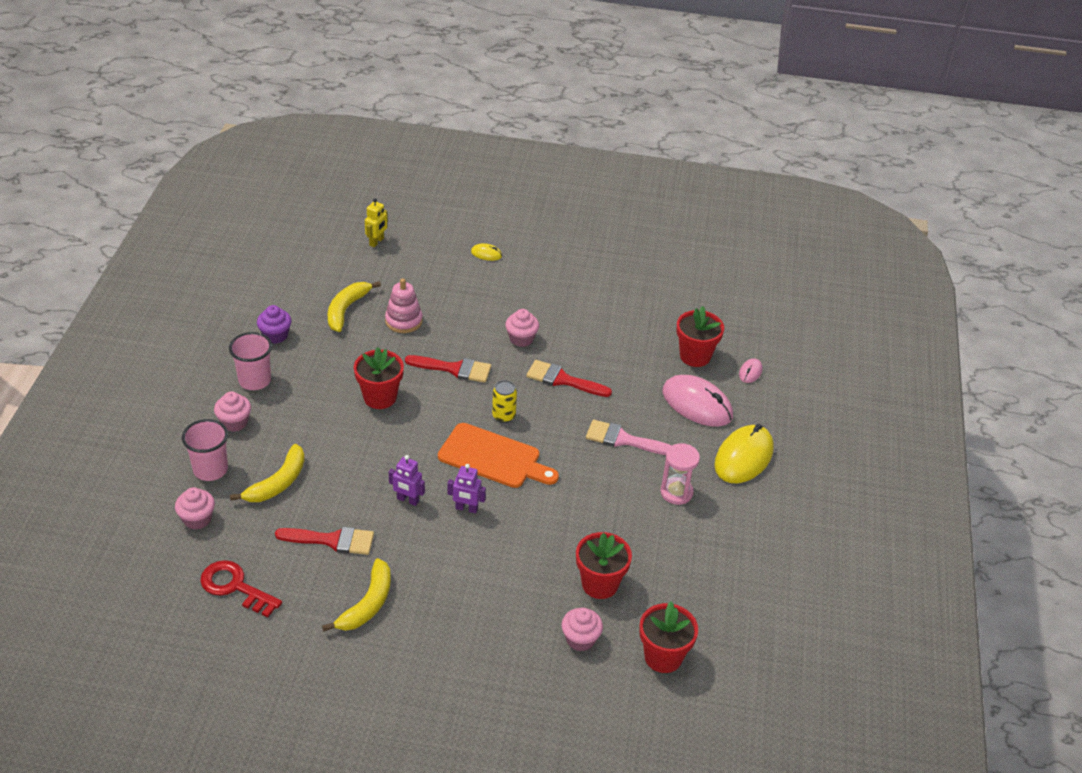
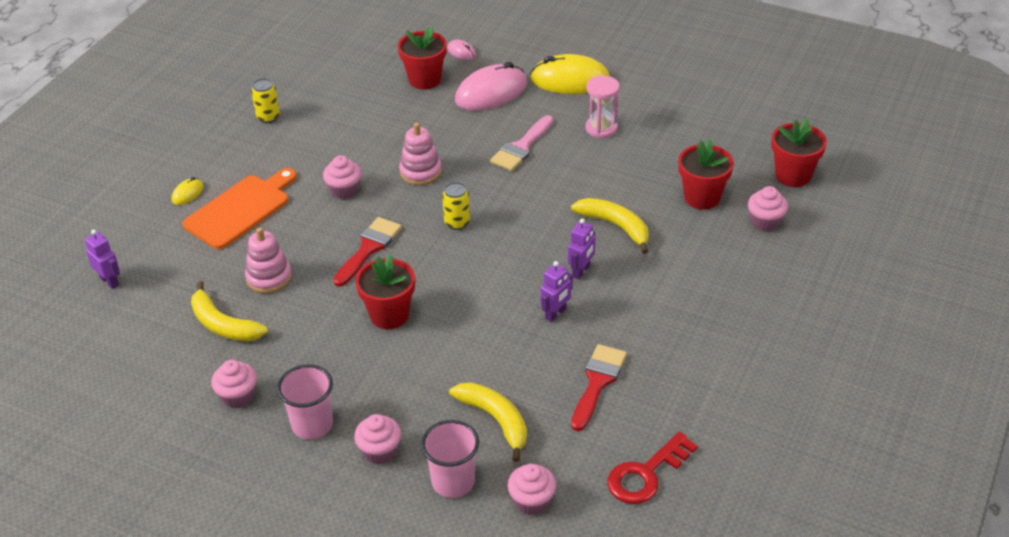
camera: 70 degrees left, 0 degrees up
(275, 335) = (238, 396): purple cupcake -> pink cupcake
(368, 604) = (693, 364): yellow banana -> yellow banana (615, 226)
(377, 242) = (110, 281): yellow robot -> purple robot
(493, 457) = (515, 240): orange cutting board -> orange cutting board (240, 209)
(563, 380) = (420, 172): red brush -> pink stacking toy
(598, 273) = (268, 117): none -> yellow can
(743, 457) = (570, 80): yellow mouse -> yellow mouse turned 45 degrees counterclockwise

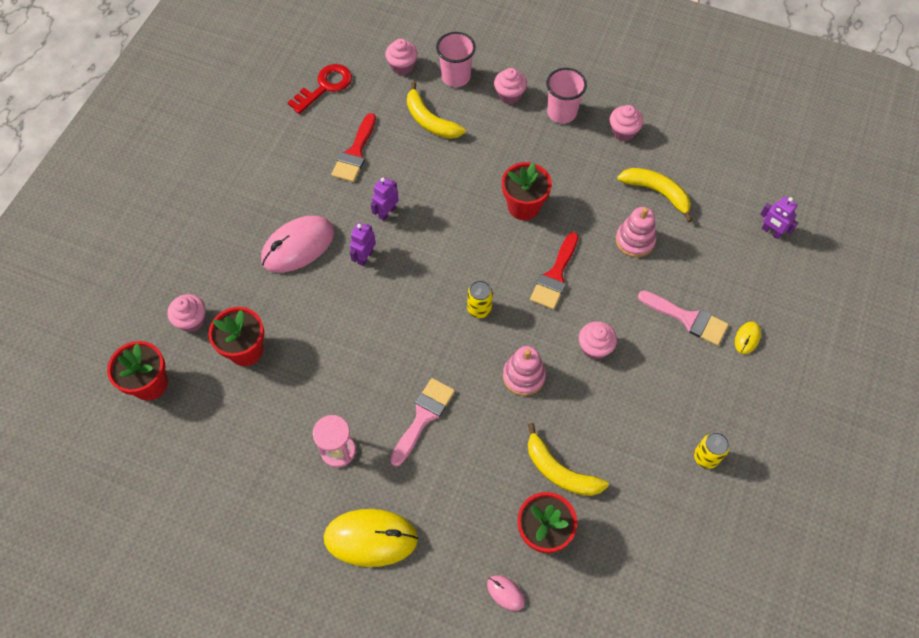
camera: 175 degrees right, 20 degrees up
(240, 209) = (688, 319): orange cutting board -> pink brush
(491, 92) = (462, 511): pink mouse -> pink mouse (298, 246)
(615, 226) = (331, 310): yellow banana -> yellow banana (560, 471)

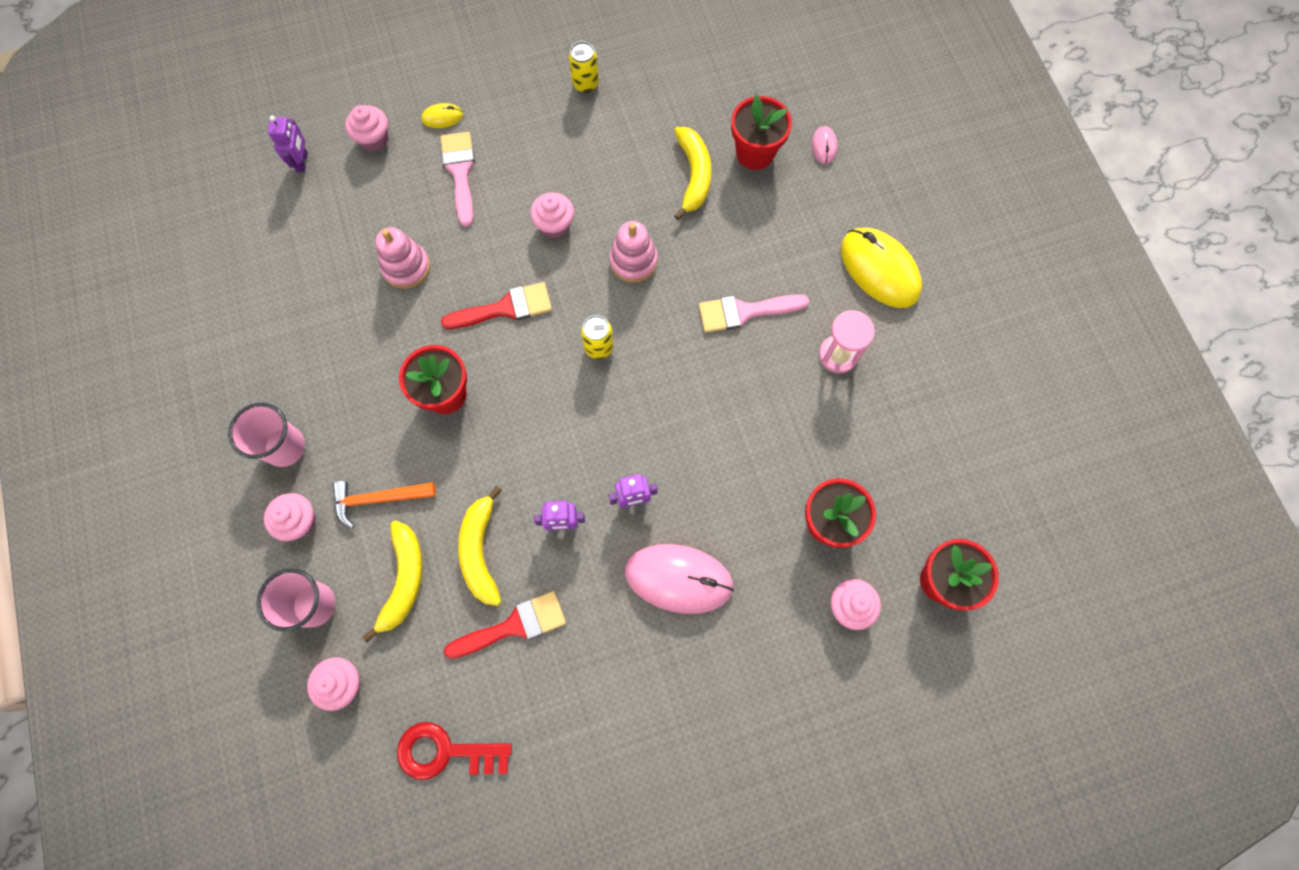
camera: 130 degrees left, 10 degrees up
(488, 136) = (378, 499): none -> orange hammer
(623, 132) = (268, 367): pink cupcake -> pink cupcake (374, 139)
(657, 192) = (328, 285): yellow banana -> yellow banana (480, 551)

